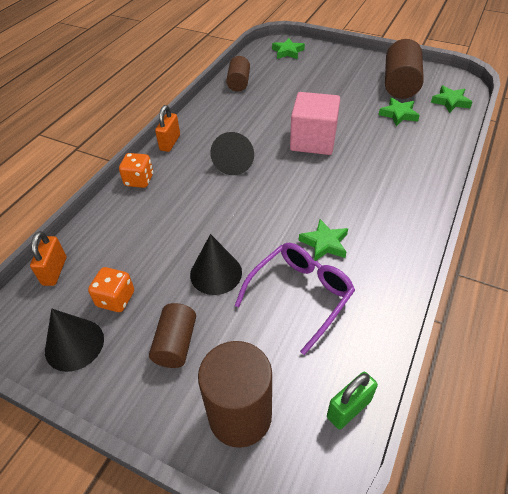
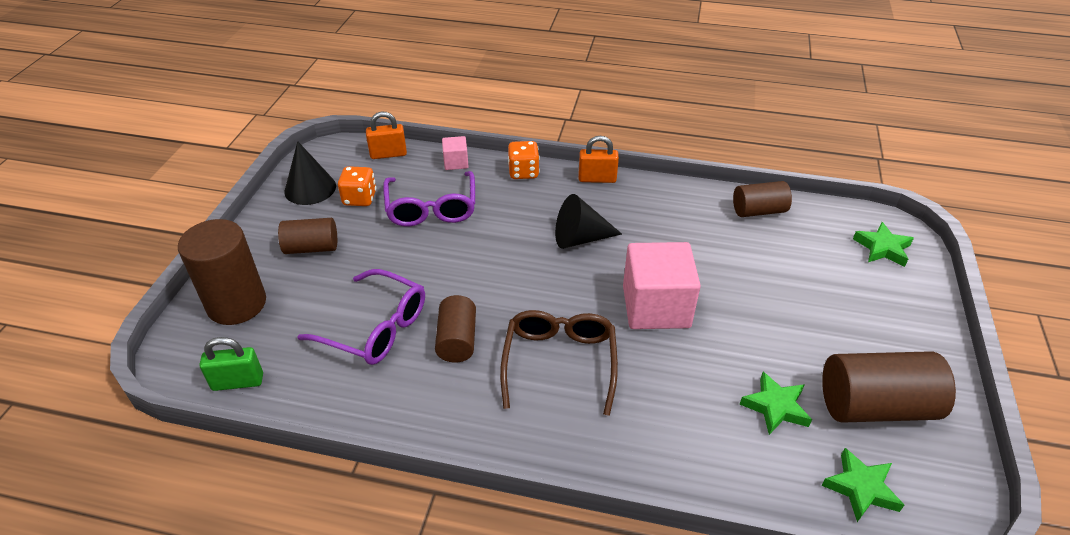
camera: 75 degrees right, 5 degrees down
(100, 221) = (456, 162): none -> pink cube
(158, 244) = (431, 208): none -> purple glasses
(216, 273) = (398, 257): black cone -> none
(324, 243) = (457, 340): green star -> brown cylinder
(349, 408) = (238, 382): green padlock -> green padlock turned 45 degrees counterclockwise
(354, 192) = (559, 362): none -> brown glasses

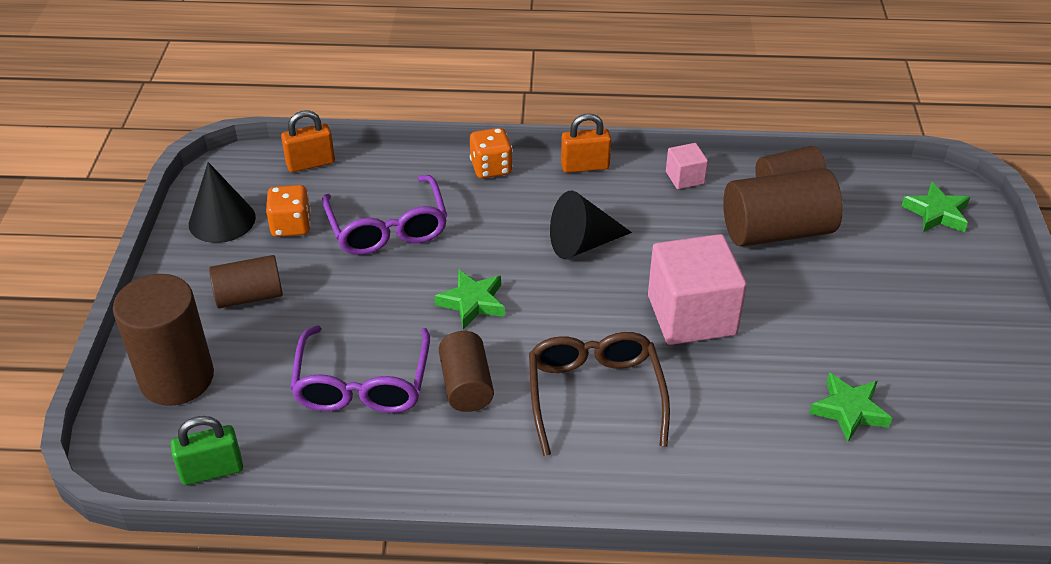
camera: 10 degrees left, 0 degrees up
(375, 328) = (362, 384): purple glasses -> purple glasses turned 75 degrees clockwise
(456, 162) = (401, 165): pink cube -> pink cube (685, 178)
(861, 488) = (955, 484): green star -> green star (472, 302)
(875, 406) = (956, 394): brown cylinder -> brown cylinder (777, 231)

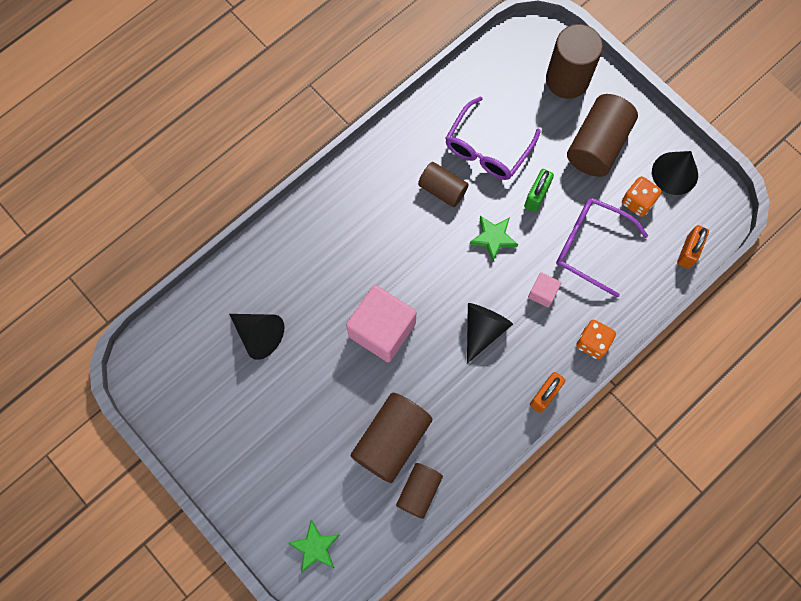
camera: 135 degrees right, 30 degrees up
(212, 471) = (494, 58): green padlock -> green padlock (536, 196)
(249, 296) = (597, 145): brown cylinder -> brown cylinder, size x1.63
(362, 384) = (487, 149): purple glasses -> purple glasses turned 105 degrees counterclockwise
(595, 395) = (381, 237): brown glasses -> none
(685, 178) = (481, 440): pink cube -> pink cube (542, 293)
(849, 410) = (259, 335): green star -> black cone

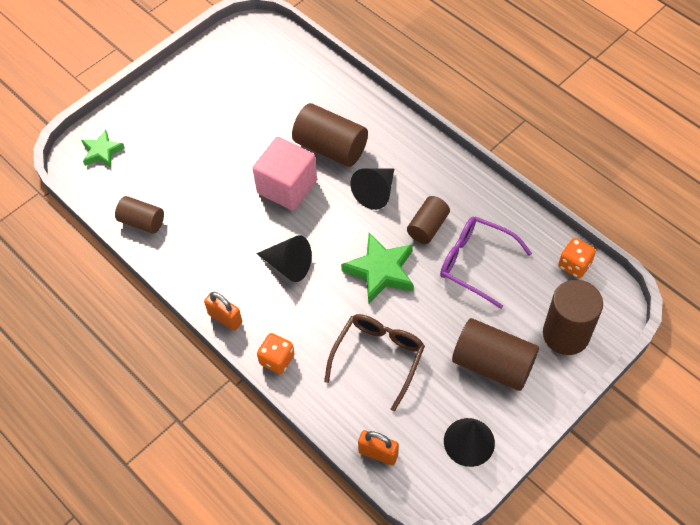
camera: 90 degrees right, 15 degrees down
(259, 335) = (281, 100): black cone -> black cone (376, 192)
(392, 440) = (187, 199): brown cylinder -> brown cylinder (330, 147)
(493, 238) = (381, 271): green star -> green star, size x1.60
(536, 196) = (428, 307): green padlock -> none
(542, 293) = (326, 315): pink cube -> none
(590, 246) = (378, 357): purple glasses -> brown glasses
(637, 202) = (431, 403): orange dice -> orange dice (574, 265)

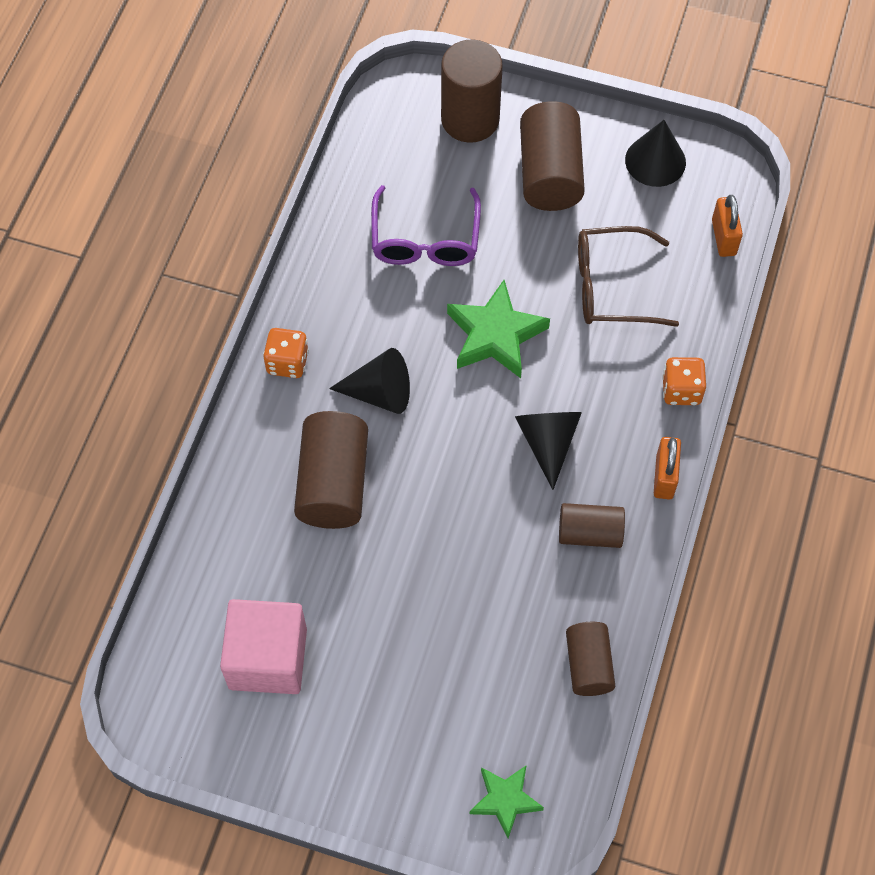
camera: 120 degrees left, 5 degrees up
(287, 187) = (428, 506): pink cube -> pink cube (268, 658)
(428, 227) = (401, 311): brown cylinder -> brown cylinder (590, 533)
(574, 265) = (371, 141): orange dice -> orange dice (287, 362)

